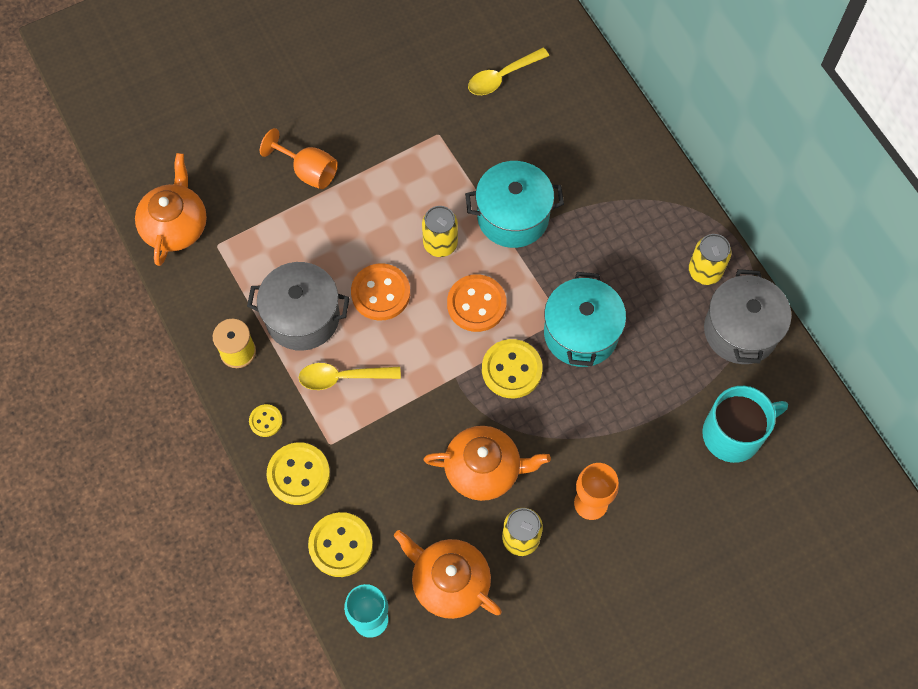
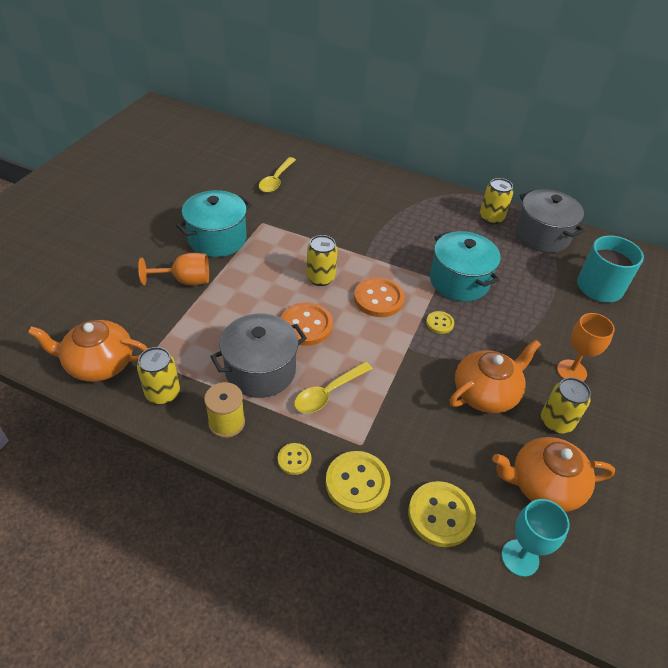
camera: 40 degrees left, 20 degrees down
(175, 226) = (99, 363): orange teapot -> orange teapot turned 60 degrees counterclockwise
(207, 289) = (163, 393): none -> yellow can
(511, 370) = (439, 323): yellow button -> yellow button, size x0.54
(513, 216) = (353, 242): turquoise pot -> turquoise pot (217, 239)

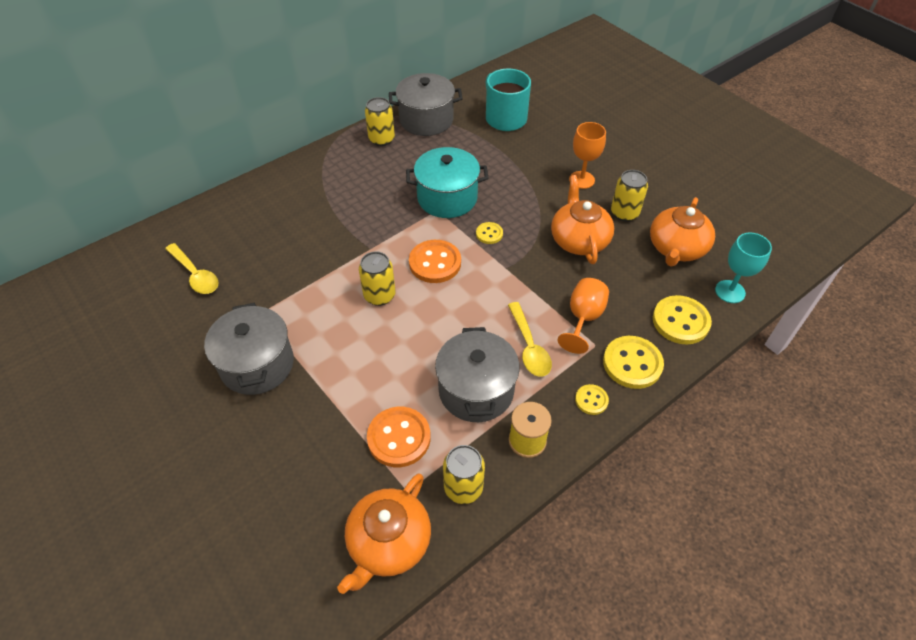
camera: 60 degrees left, 5 degrees up
(185, 281) = (307, 417): orange goblet -> orange goblet (583, 318)
(217, 239) = (257, 364): turquoise pot -> grey pot
(306, 325) = (437, 332): orange button -> orange button (399, 438)

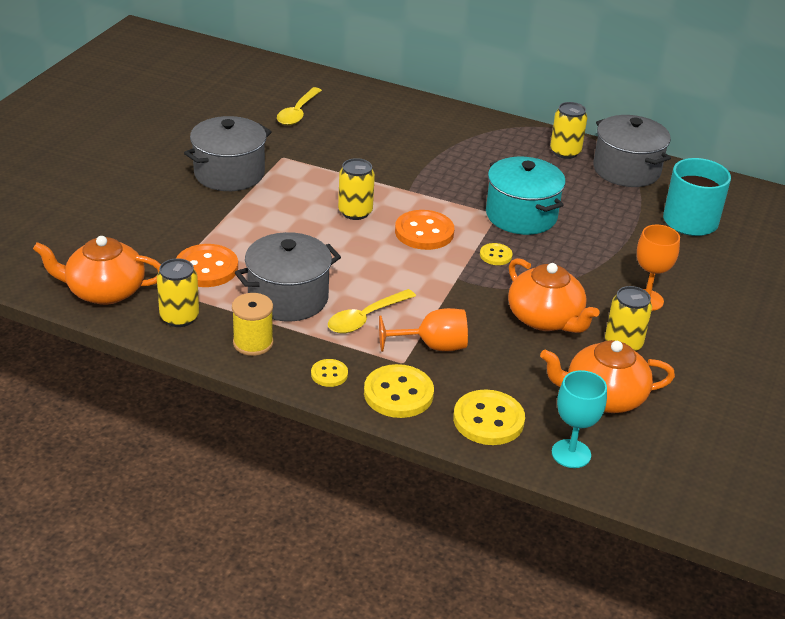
camera: 60 degrees right, 15 degrees down
(579, 240) = (545, 319): orange teapot -> orange teapot turned 90 degrees clockwise

